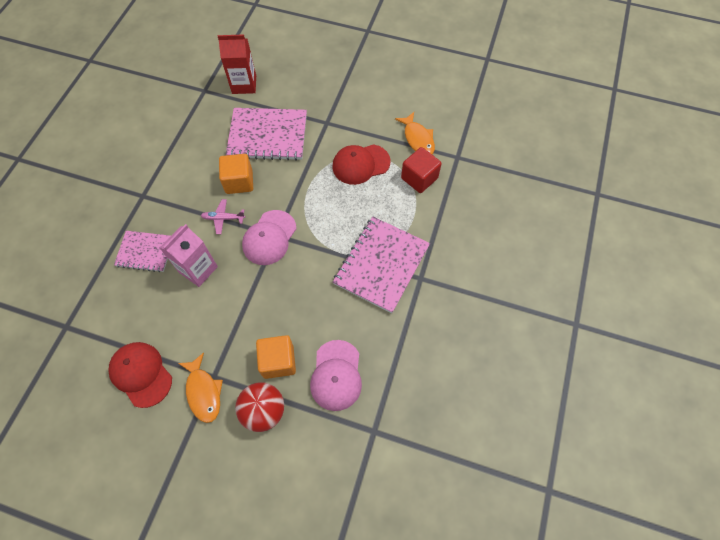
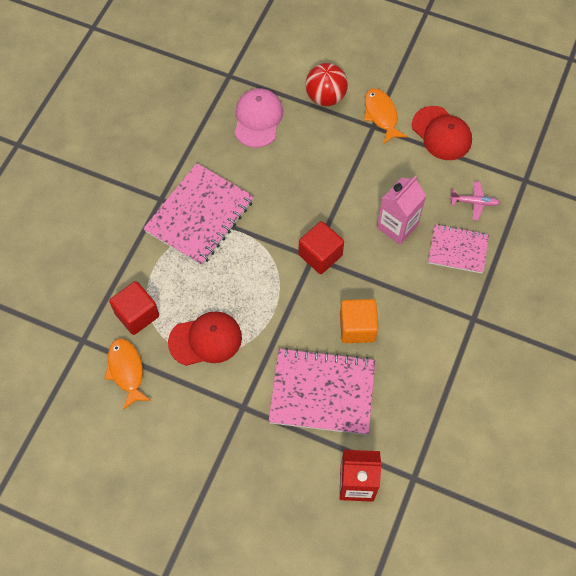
camera: 175 degrees left, 0 degrees up
(223, 218) = (373, 282): pink plane -> pink plane (474, 202)
(269, 237) = (320, 255): pink cap -> red cube
(278, 361) = (312, 134): orange cube -> none

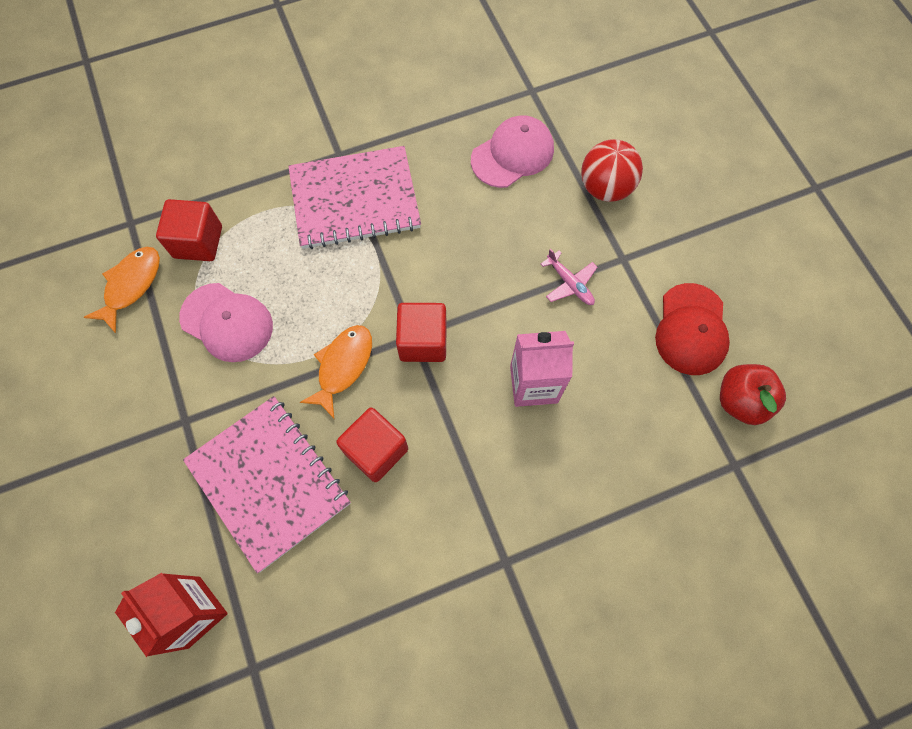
camera: 45 degrees right, 5 degrees up
(205, 340) = (227, 322): red cap -> pink cap
(357, 327) = (376, 450): orange cube -> red cube
(381, 115) = (644, 254): orange fish -> orange fish (343, 366)
(458, 249) = (572, 470): pink notebook -> none
(474, 202) = (647, 436): pink plane -> pink plane (569, 283)
(498, 148) = (740, 401): none -> red apple

